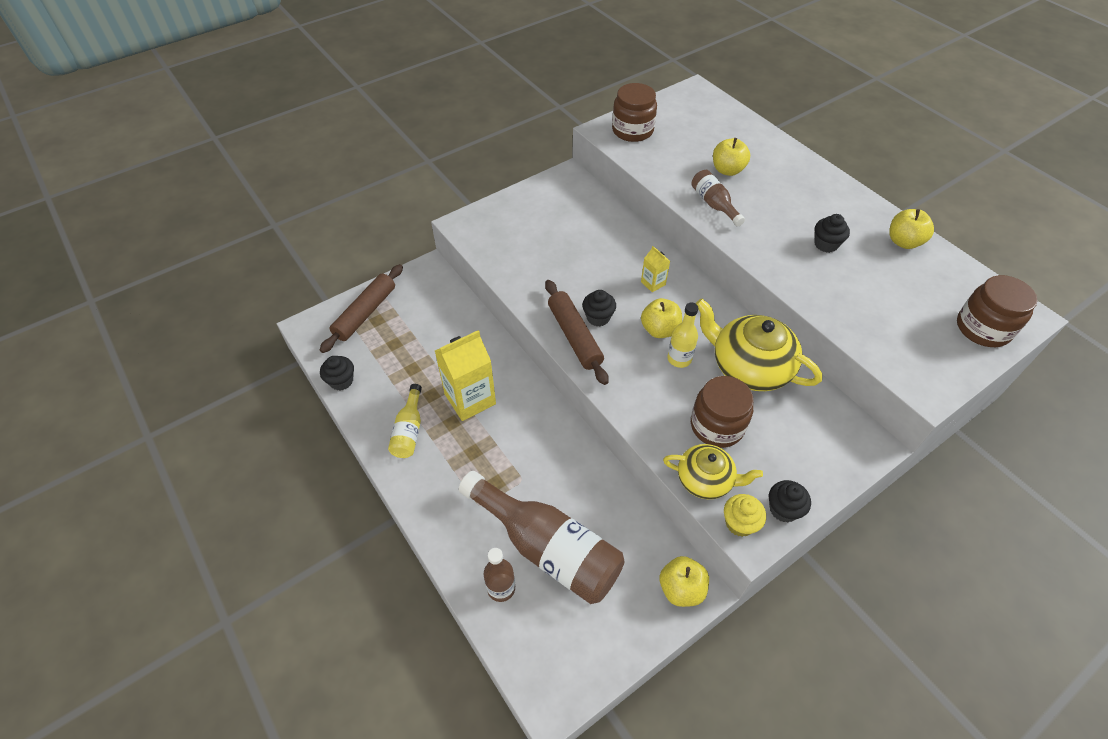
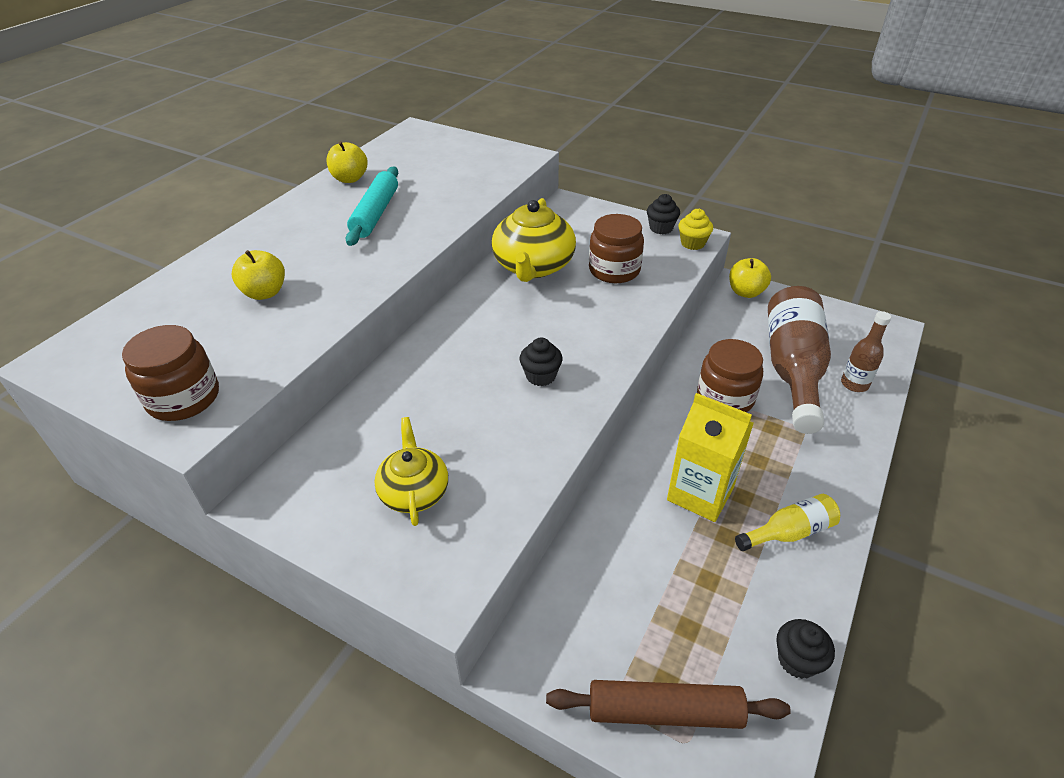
camera: 115 degrees left, 10 degrees down
(575, 336) = (582, 385): brown rolling pin -> none
(653, 283) = (458, 349): yellow carton -> none
(659, 330) = (526, 327): yellow apple -> none
(679, 359) = (556, 306): yellow bottle -> none
(705, 480) = (672, 265): yellow teapot -> yellow teapot (414, 491)
(714, 204) = (340, 289): brown bottle -> none
(826, 244) = (376, 214): black cupcake -> turquoise rolling pin
(983, 328) = (441, 142): brown jar -> brown jar (725, 398)

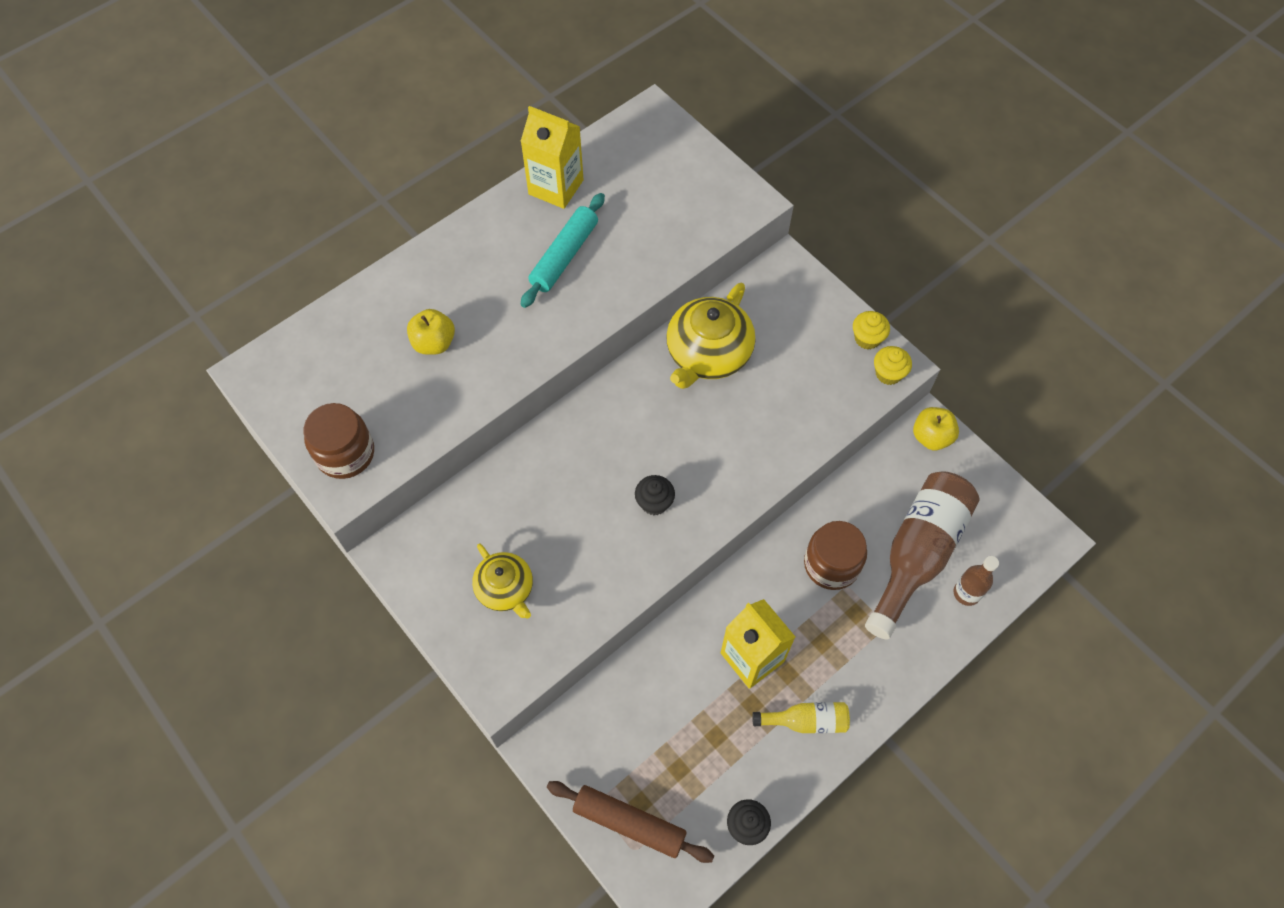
camera: 20 degrees right, 20 degrees up
(350, 179) = (556, 187): yellow apple -> yellow carton
(414, 491) = (505, 589): yellow teapot -> yellow teapot turned 135 degrees clockwise
(614, 270) = (786, 387): brown jar -> none
(661, 228) = (867, 338): black cupcake -> yellow cupcake

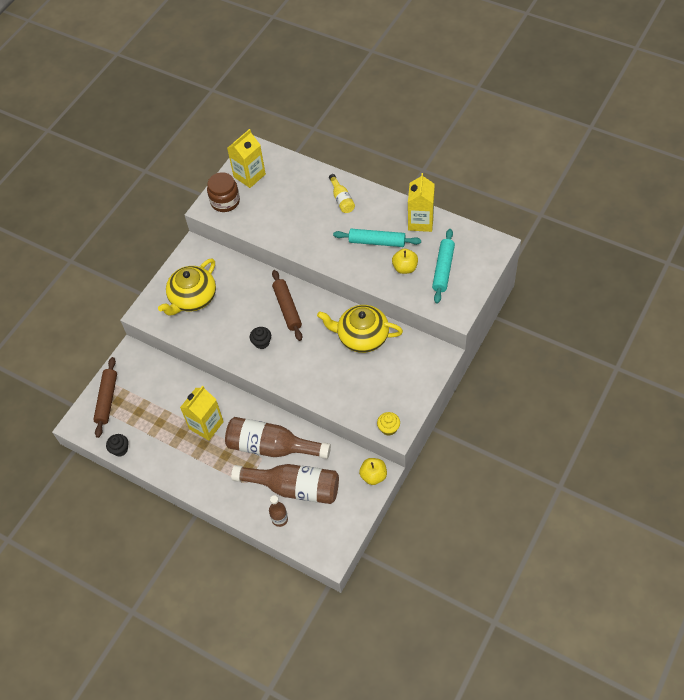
camera: 75 degrees right, 5 degrees down
(309, 396) = (249, 175): none -> yellow carton
(434, 343) = (299, 209): yellow apple -> yellow apple (405, 268)
(505, 589) = (192, 298): yellow teapot -> yellow teapot, size x1.62
(603, 442) = (287, 308): none -> brown rolling pin
(662, 191) = (443, 269): none -> turquoise rolling pin
(806, 721) = (180, 460): yellow bottle -> yellow bottle (342, 199)
(831, 564) = (272, 447): brown jar -> brown bottle
(867, 338) = (408, 411): yellow cupcake -> none

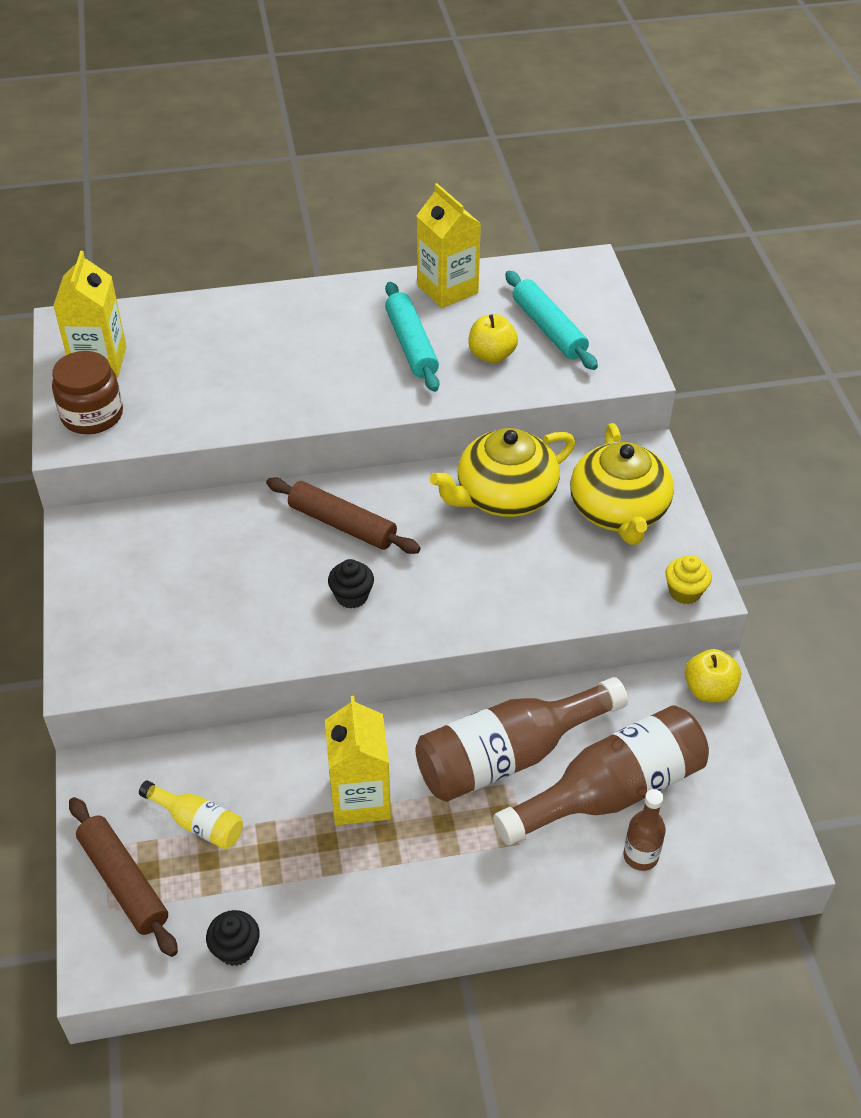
camera: 45 degrees left, 10 degrees down
(192, 298) = (155, 602): yellow teapot -> yellow teapot (619, 511)
(342, 199) = (294, 319): yellow bottle -> yellow bottle (198, 823)
(377, 242) = (411, 345): turquoise rolling pin -> turquoise rolling pin turned 75 degrees counterclockwise

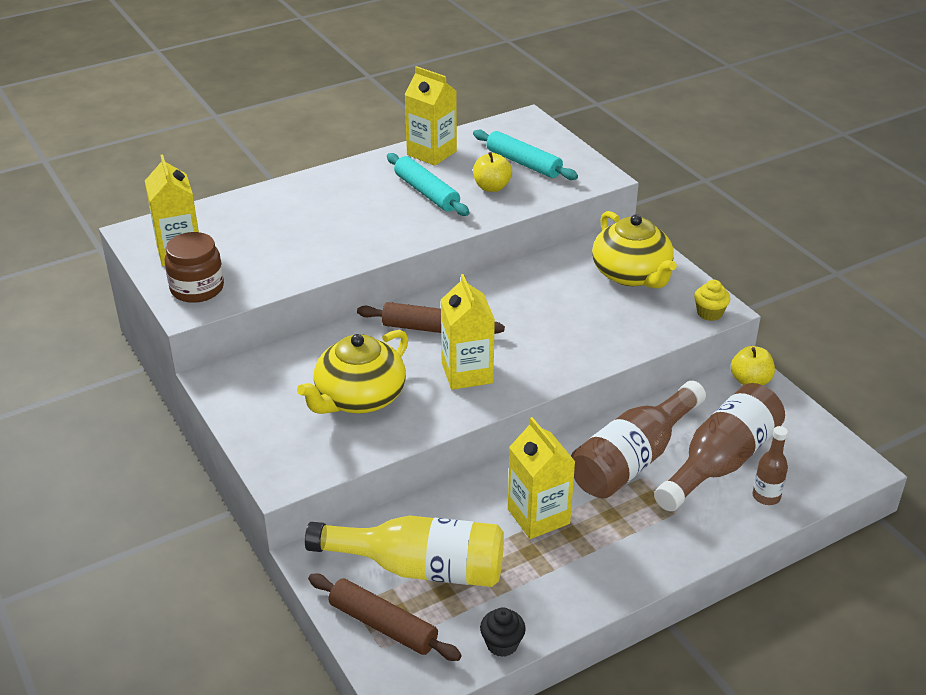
camera: 20 degrees left, 10 degrees down
(198, 823) = (420, 568): yellow bottle -> yellow bottle, size x2.02
(352, 596) = (467, 373): black cupcake -> yellow carton
(504, 495) = (542, 283): yellow teapot -> yellow teapot (359, 398)

